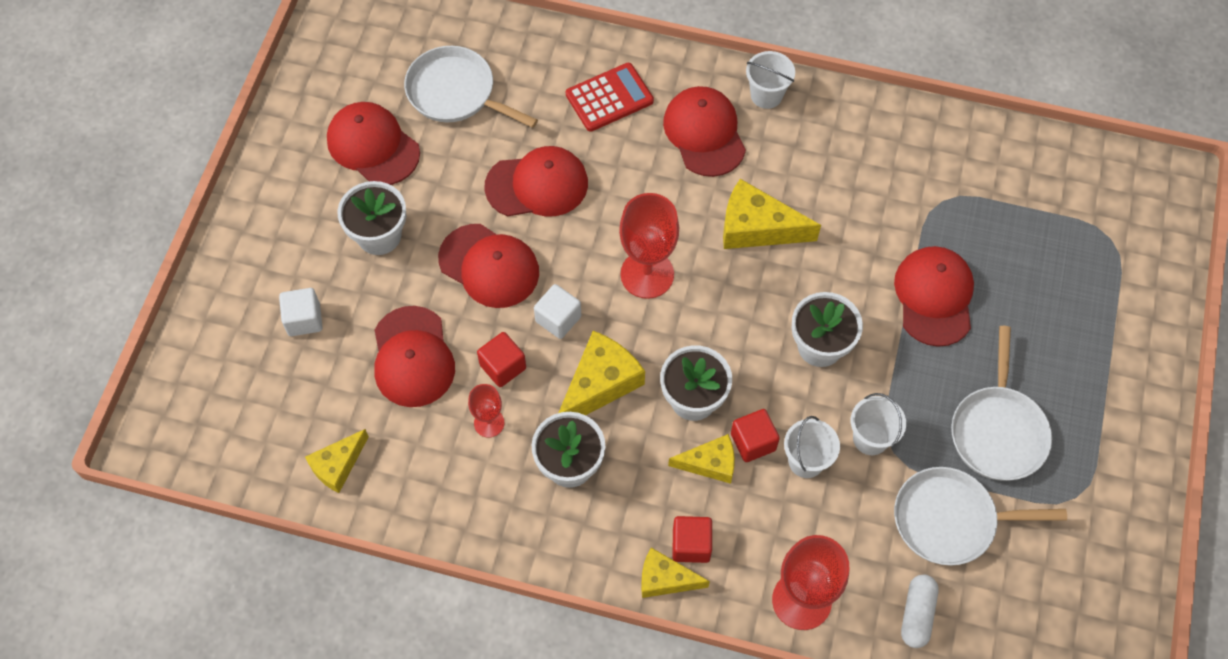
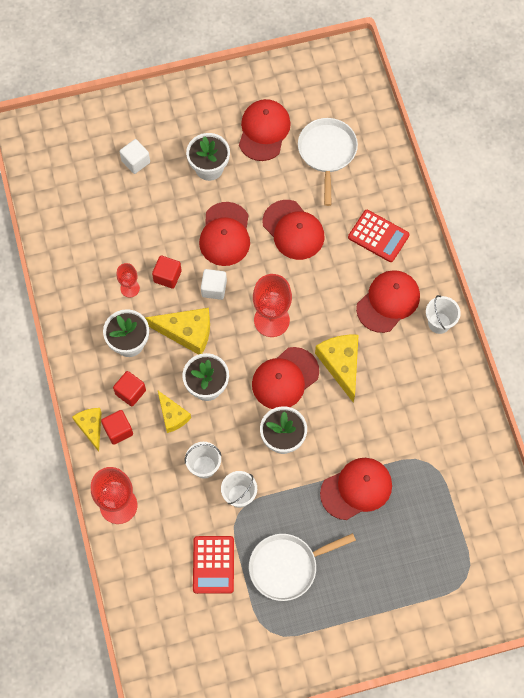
camera: 60 degrees right, 5 degrees up
(337, 465) = (62, 228): yellow cheese -> none
(412, 357) = (146, 228): red cap -> red cap (285, 378)
(753, 442) = (199, 432): red cube -> red cube (130, 392)
(917, 614) = (144, 572): white capsule -> none
(950, 520) = (213, 565): white pan -> red calculator

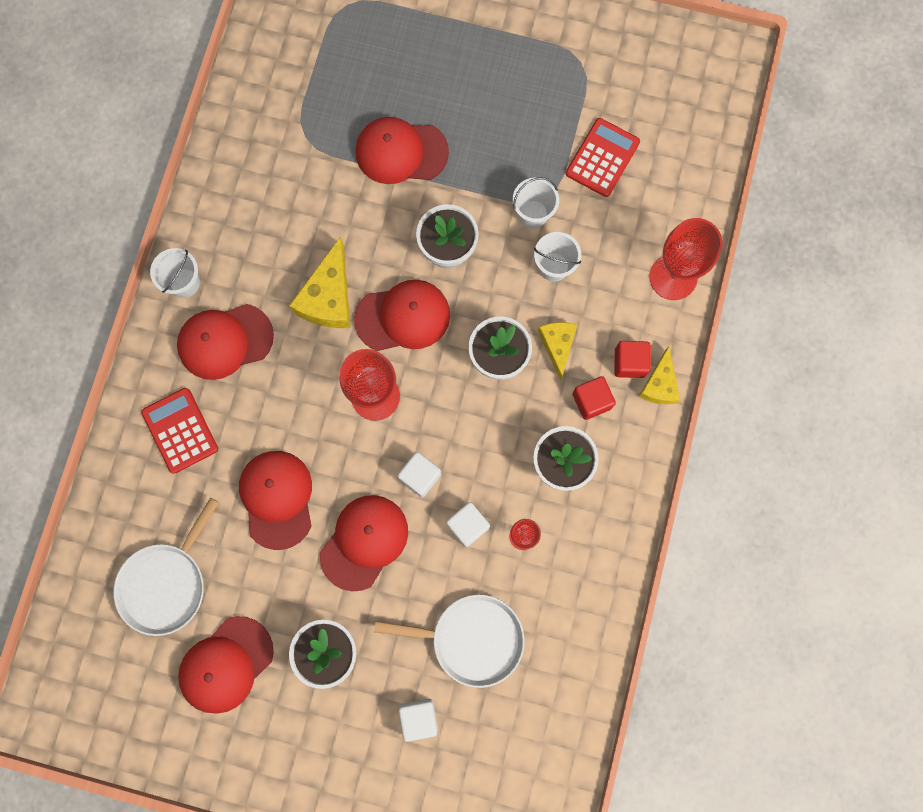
camera: 150 degrees left, 10 degrees up
(167, 276) = (467, 525): red cube -> white cube
(187, 332) = (484, 438): yellow cheese -> none
(287, 566) = (525, 114): white pan -> white pan (471, 639)

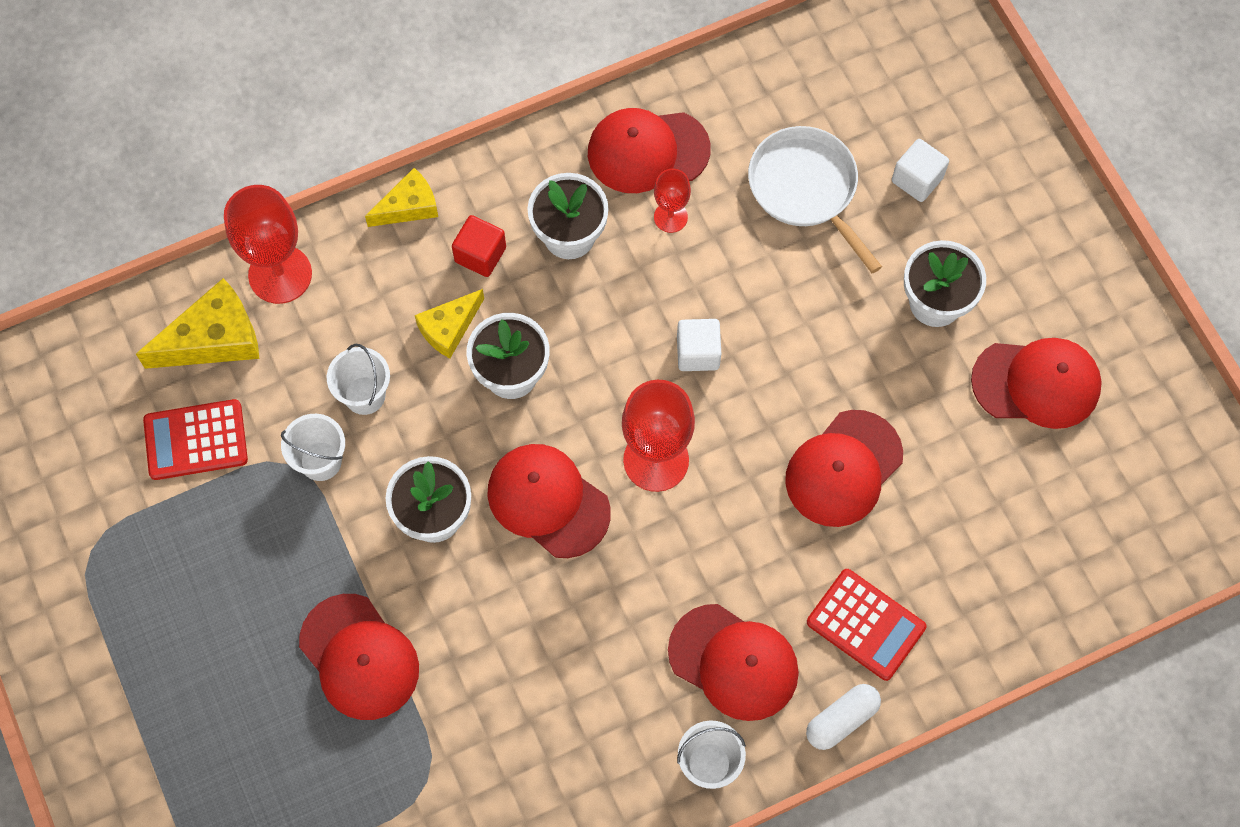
camera: 130 degrees left, 10 degrees down
(143, 371) = (841, 720): none -> white capsule
(166, 583) = (1020, 504): white pan -> none
(180, 430) = (865, 625): red calculator -> red calculator turned 75 degrees counterclockwise
(328, 297) = (592, 595): yellow cheese -> yellow cheese (214, 339)
(364, 542) = (808, 353): red cap -> red cap (647, 151)
(467, 525) = (705, 272): white cube -> none
(629, 363) = (409, 249): red cube -> none

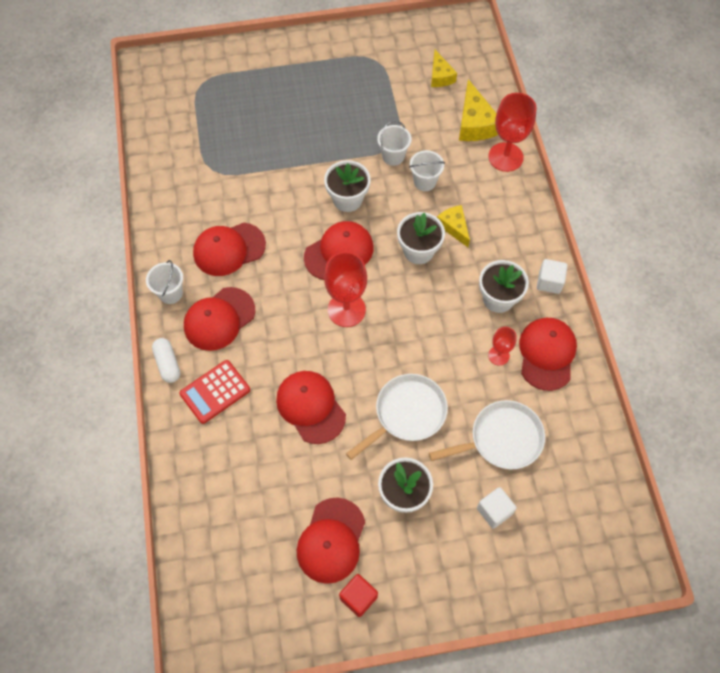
camera: 105 degrees right, 5 degrees down
(196, 440) = (420, 107): red calculator -> none
(359, 657) = (284, 154): red cap -> red cap (229, 249)
(409, 206) = (534, 223): yellow cheese -> yellow cheese (440, 76)
(480, 255) = (496, 251): red cube -> red cube (358, 597)
(698, 353) = (406, 348): white cube -> white cube (549, 282)
(809, 326) = (407, 414): none -> white pan

